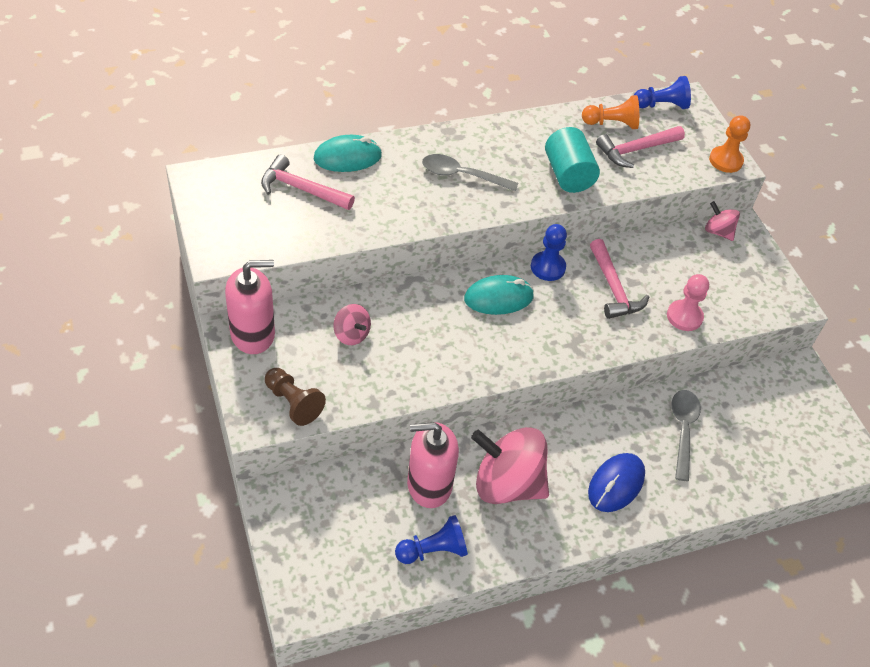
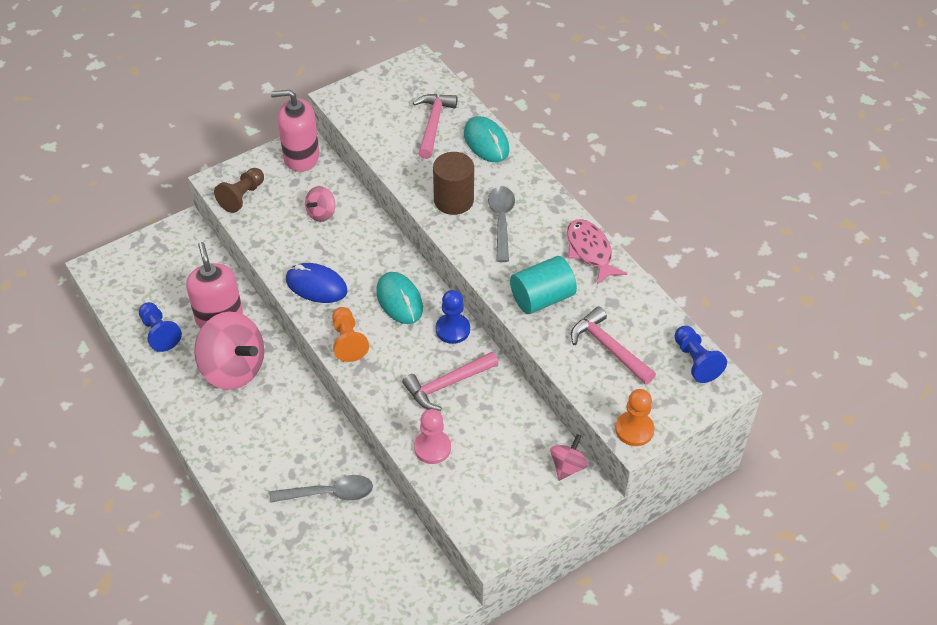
camera: 80 degrees right, 0 degrees up
(253, 334) = (301, 157): pink soap dispenser -> pink soap dispenser turned 120 degrees clockwise
(420, 202) = (453, 200): none -> brown cylinder
(507, 484) = (233, 369): pink spinning top -> pink spinning top turned 120 degrees clockwise
(521, 129) = (590, 251): none -> pink fish
(611, 123) = (639, 322): orange pawn -> orange pawn (348, 341)
(616, 484) = (254, 447): blue mouse -> blue mouse (316, 285)

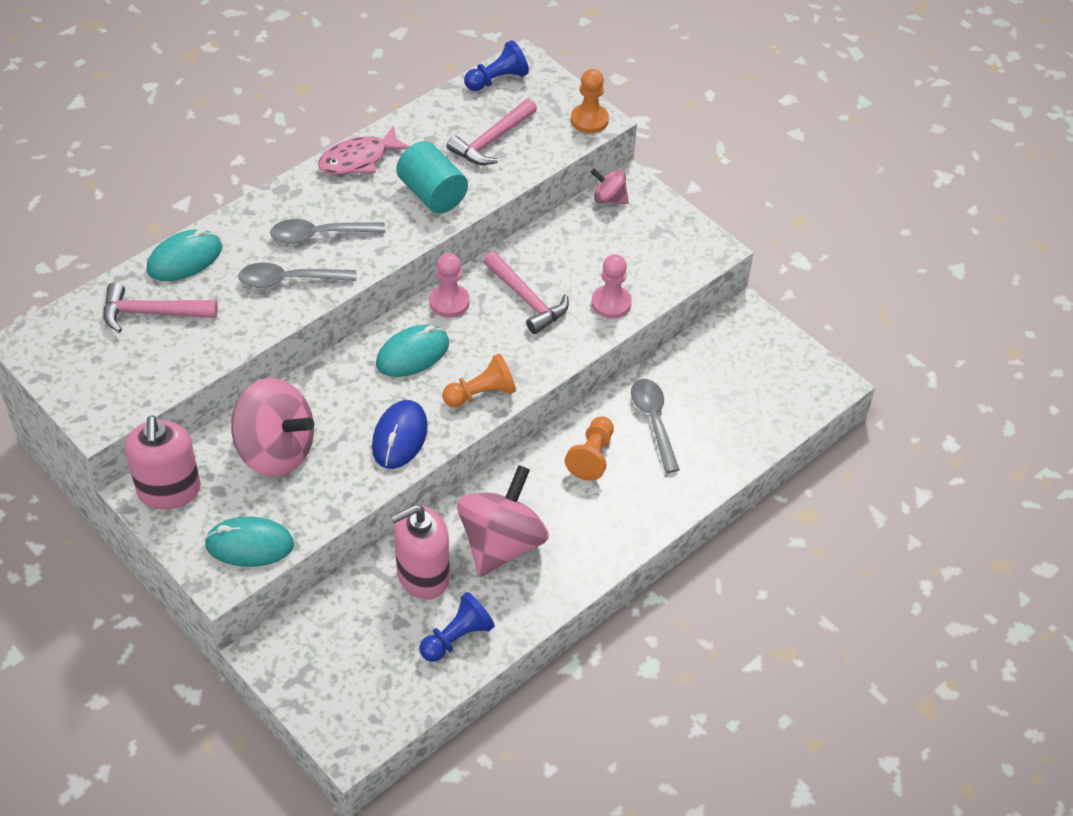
camera: 100 degrees left, 0 degrees up
(242, 197) = (249, 545): brown pawn -> turquoise mouse
(302, 441) = (592, 456): none -> orange pawn
(321, 213) = (275, 451): pink spinning top -> pink spinning top, size x2.05
(452, 329) = (449, 302): blue pawn -> pink pawn
(453, 200) = (289, 280): brown cylinder -> grey spoon

